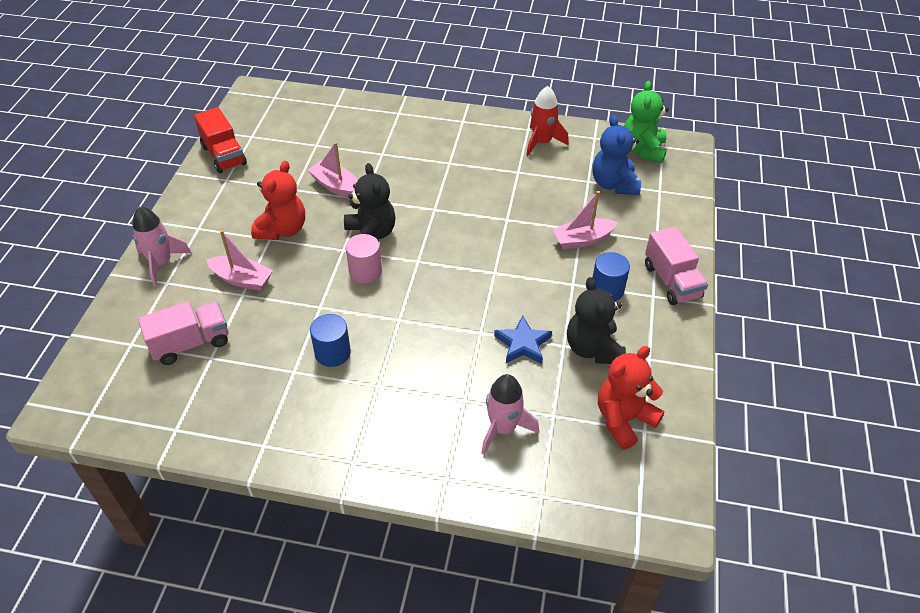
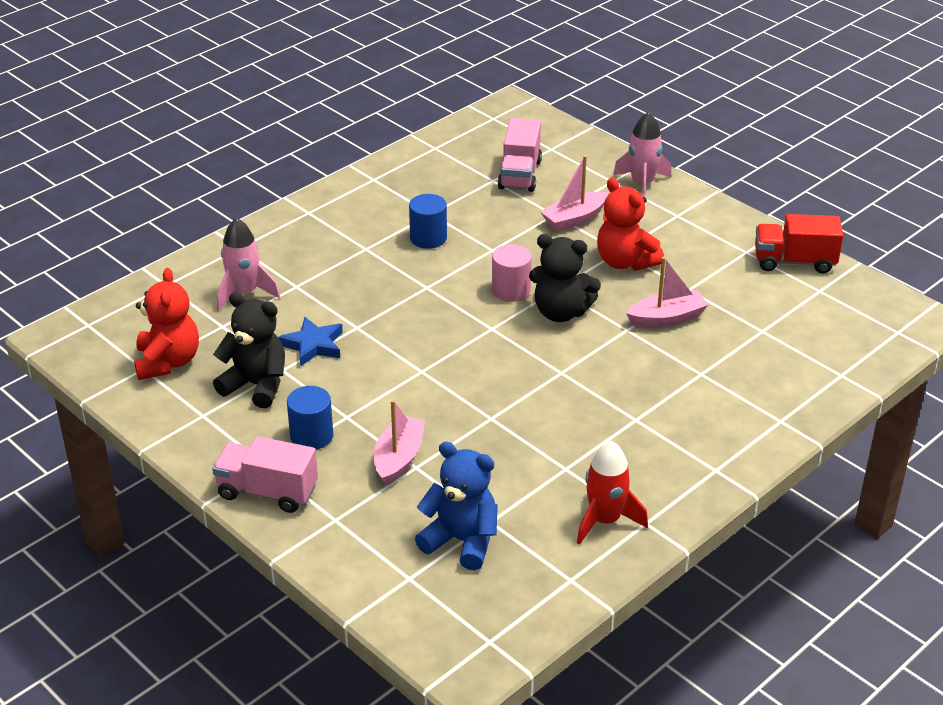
camera: 125 degrees right, 10 degrees down
(642, 150) = (500, 613): green teddy bear -> none

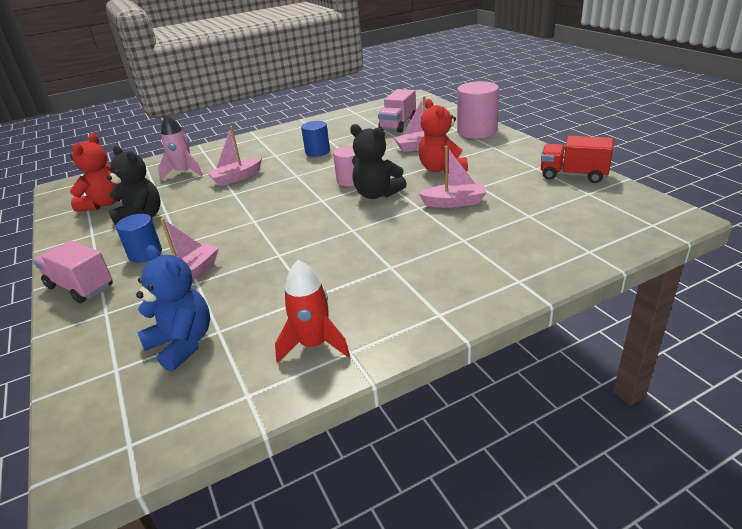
camera: 20 degrees right, 5 degrees down
(313, 345) = (198, 201): blue star -> none
(338, 298) = (236, 178): none -> pink boat
(642, 184) = (476, 131): pink rocket -> pink cylinder

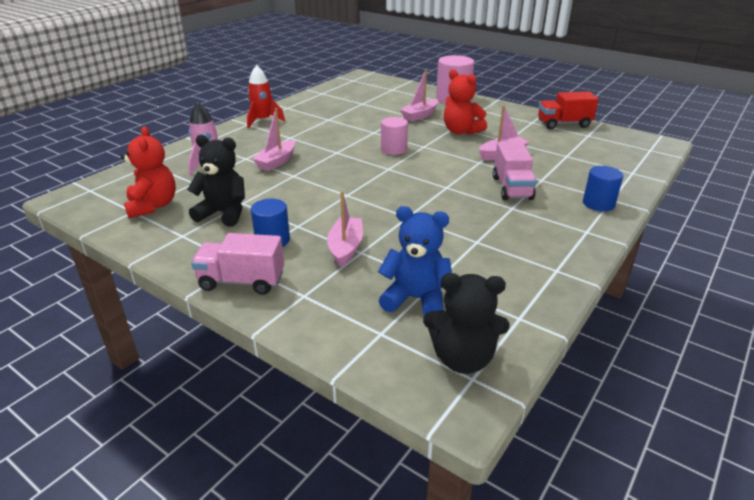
camera: 30 degrees left, 0 degrees up
(314, 344) = (524, 272): red rocket -> red rocket (263, 121)
(317, 152) = (330, 130): blue cylinder -> blue cylinder (598, 204)
(377, 194) = (431, 157): black teddy bear -> black teddy bear (462, 358)
(398, 125) = (378, 100): pink truck -> pink truck (512, 188)

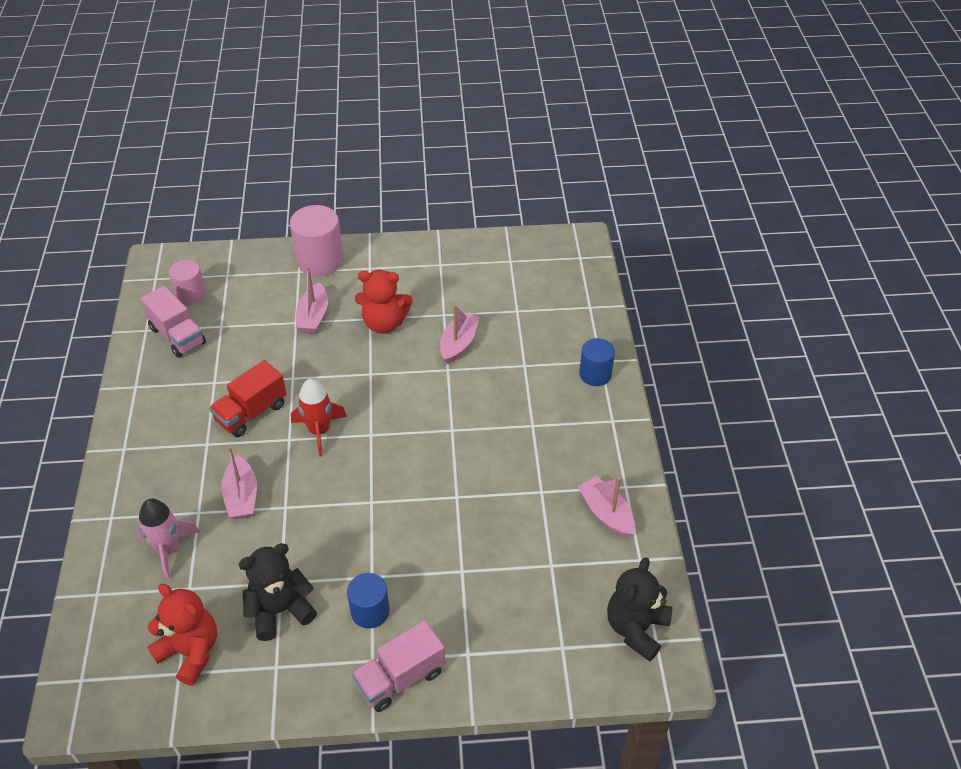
camera: 40 degrees left, 15 degrees up
(263, 121) = (136, 431): red rocket -> red rocket (319, 431)
(345, 248) = (444, 575): pink boat -> pink boat (606, 513)
(394, 149) = (345, 398): pink cylinder -> pink cylinder (191, 294)
(416, 299) = (555, 594): blue teddy bear -> none
(462, 358) = (636, 628): black teddy bear -> black teddy bear turned 150 degrees clockwise
(512, 188) = (510, 395): pink truck -> pink truck (177, 336)
(563, 124) = (473, 251): red truck -> red truck (251, 413)

